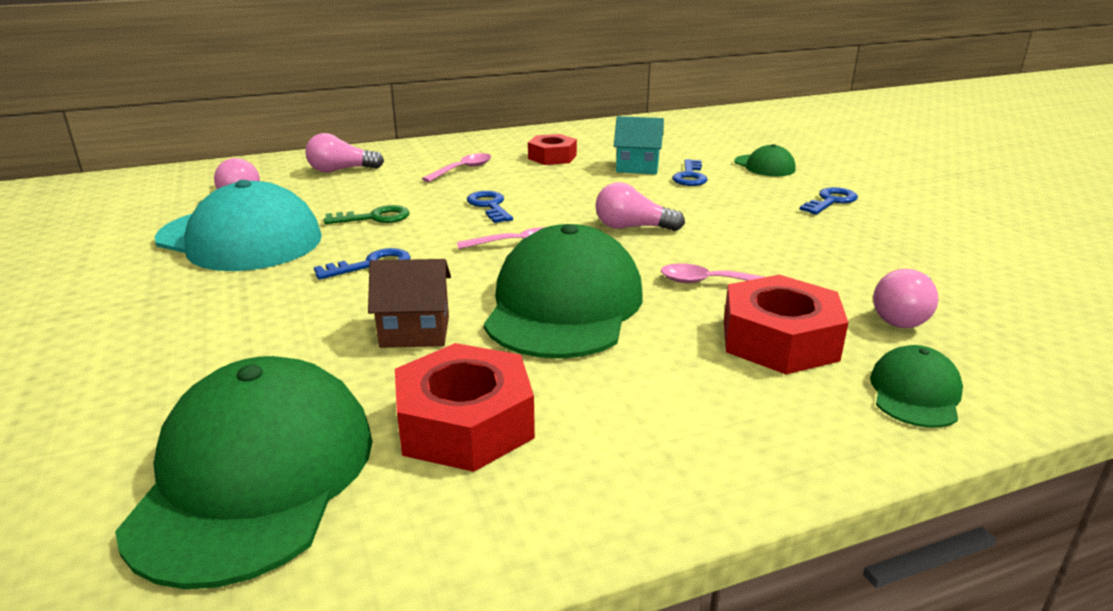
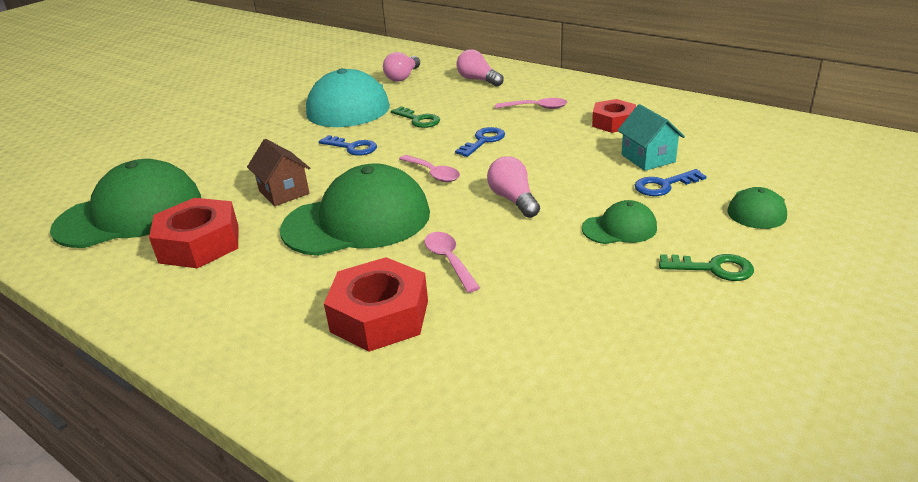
camera: 60 degrees right, 5 degrees up
(831, 201) = (713, 268): blue key -> green key
(903, 316) = (479, 367): pink light bulb -> none
(915, 393) = (344, 398): green cap -> green cap (619, 228)

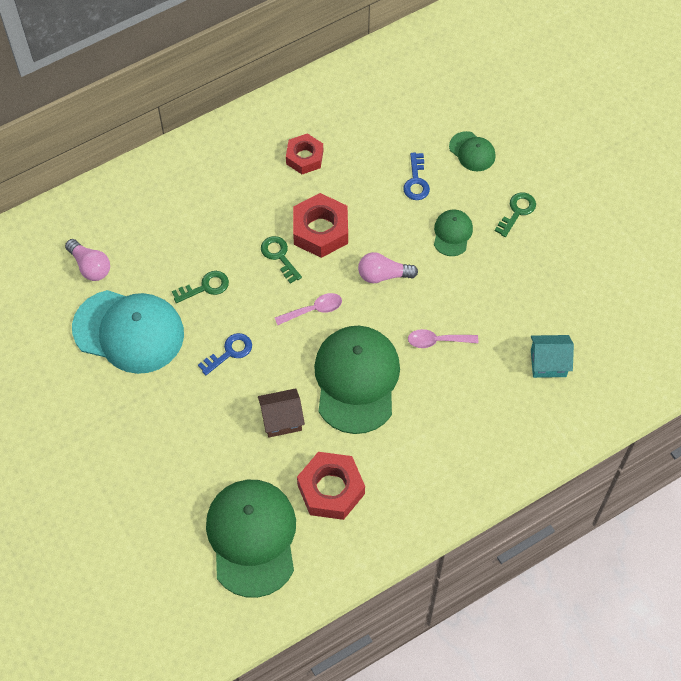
camera: 70 degrees left, 30 degrees up
(380, 316) = (475, 396): red nut -> red nut (320, 230)
(478, 80) = (146, 209): pink light bulb -> none
(483, 141) = (279, 256): blue key -> green key
(536, 108) = (240, 193): pink spoon -> none
(648, 158) = (374, 169): turquoise house -> turquoise house (548, 363)

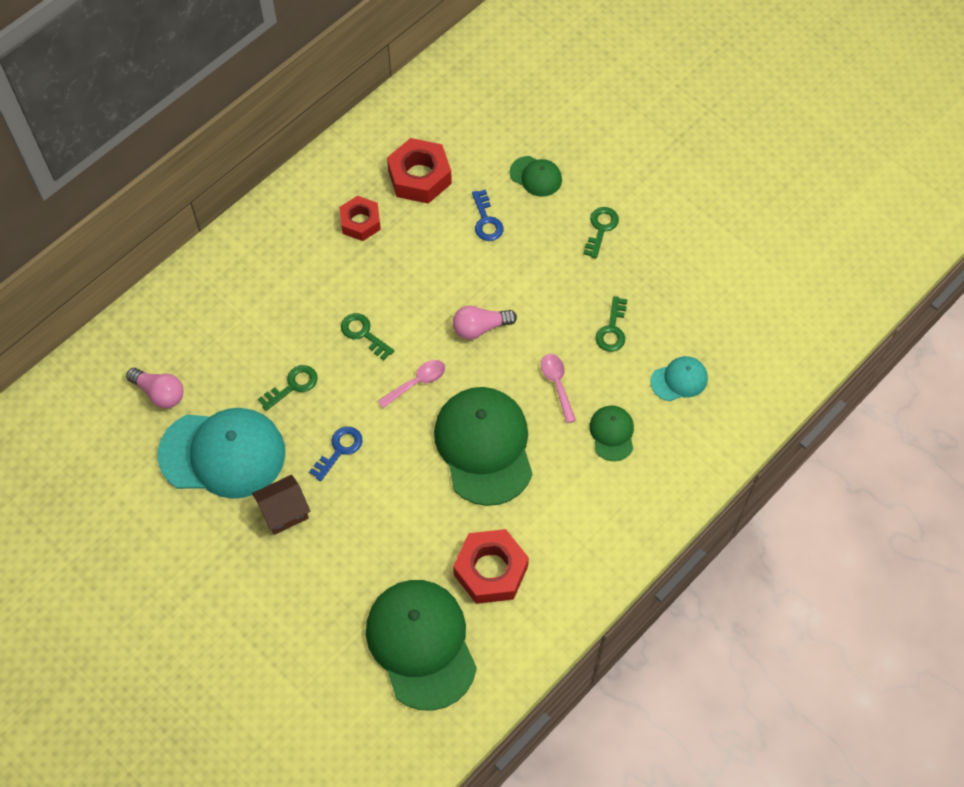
camera: 15 degrees left, 0 degrees up
(282, 420) = (416, 508): brown house -> brown house (284, 512)
(320, 230) = (400, 296): red nut -> red nut (419, 177)
(437, 341) = (557, 384): pink spoon -> pink spoon turned 90 degrees clockwise
(452, 233) = (540, 267): green cap -> green cap (612, 433)
(501, 304) = (612, 329): none -> green key
(548, 363) = (679, 380): turquoise house -> turquoise cap

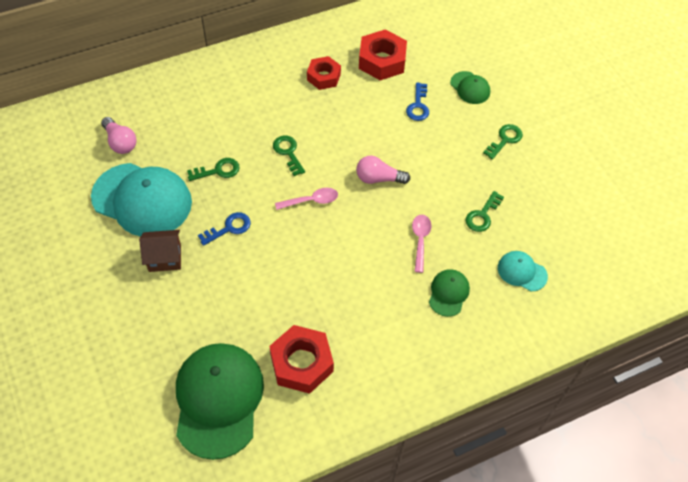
camera: 20 degrees right, 5 degrees down
(484, 446) = (341, 266): green cap -> none
(679, 380) = (522, 272): turquoise cap -> turquoise cap turned 150 degrees counterclockwise

